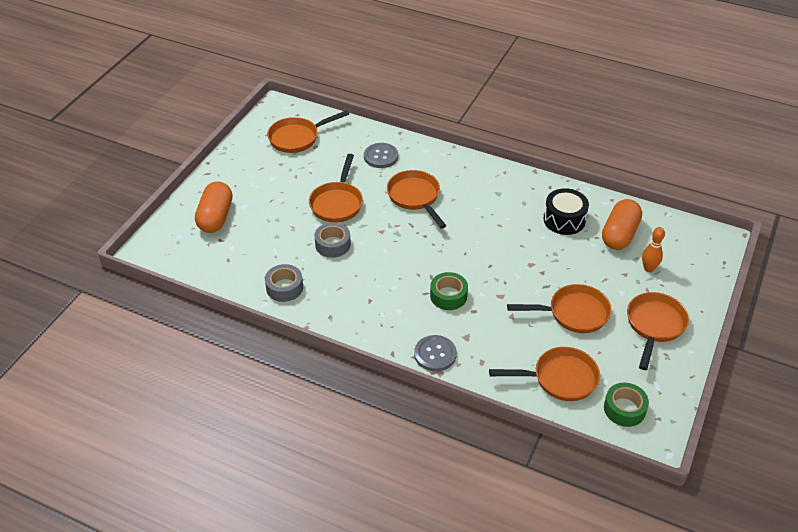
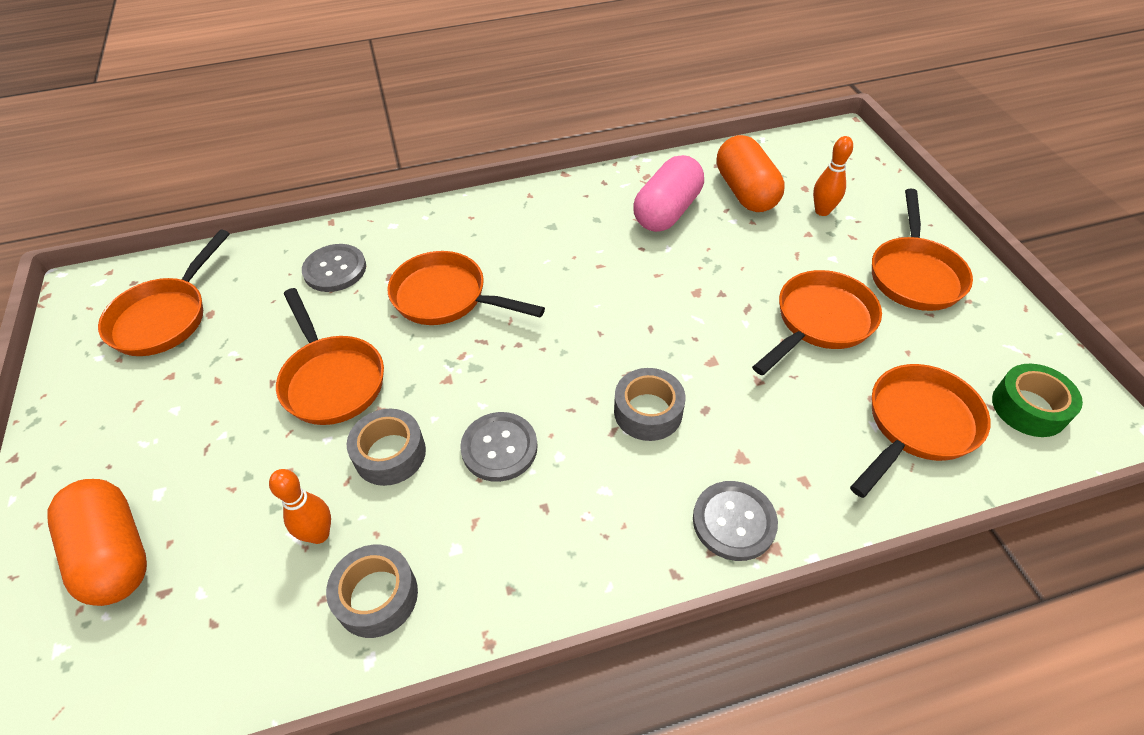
camera: 40 degrees left, 5 degrees up
(283, 255) = (319, 534): none -> orange bowling pin
(375, 269) = (499, 448): none -> grey button
(448, 296) = (648, 411): green tape -> grey tape
(564, 220) = (667, 211): black drum -> pink capsule
(654, 326) = (914, 274): orange pan -> orange pan turned 150 degrees counterclockwise

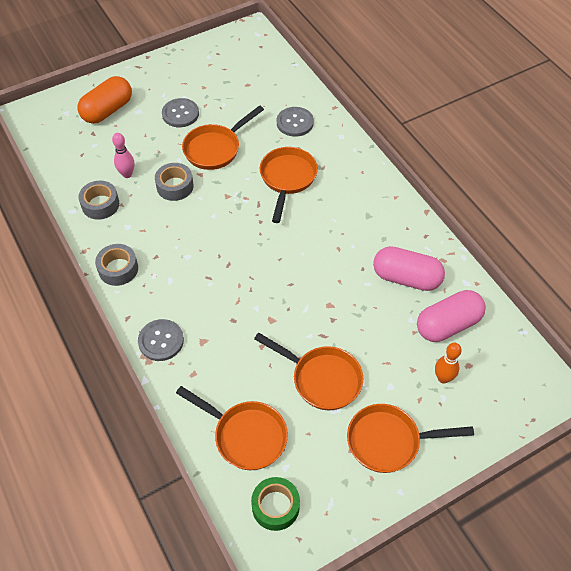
camera: 75 degrees right, 5 degrees up
(165, 317) = (240, 69): orange pan -> none
(319, 534) = (127, 174): orange bowling pin -> pink bowling pin
(499, 448) = (187, 229): grey button -> grey button (180, 114)
(648, 411) = (225, 292): grey tape -> grey tape (118, 269)
(745, 192) = (448, 325): orange capsule -> pink capsule

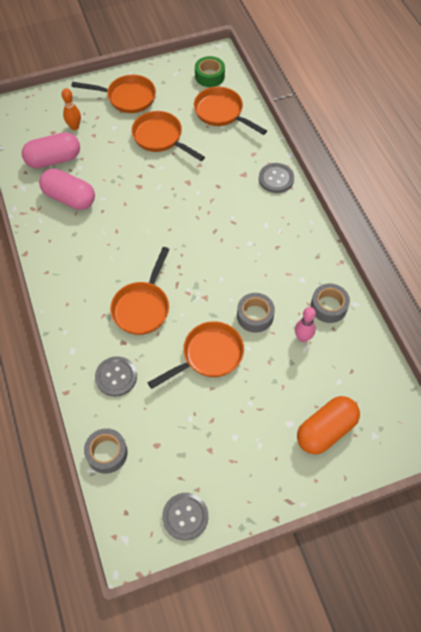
camera: 170 degrees left, 5 degrees up
(118, 269) = (310, 240): grey tape -> grey tape (107, 453)
(180, 114) = (241, 411): grey button -> grey button (185, 516)

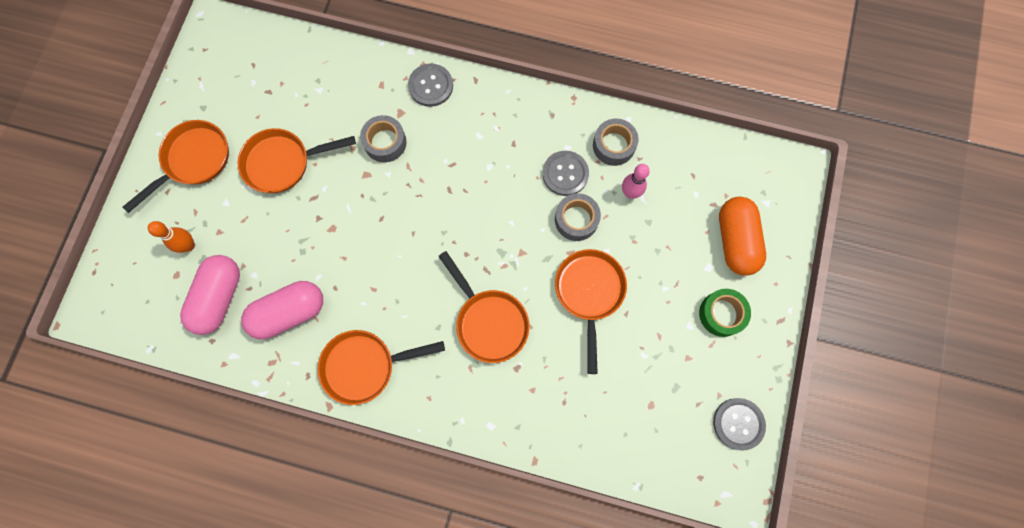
camera: 55 degrees left, 15 degrees up
(107, 453) = (628, 459): grey tape -> grey tape (385, 142)
(116, 377) = (551, 399): grey button -> grey button (565, 174)
(209, 76) = (237, 54): green tape -> green tape (721, 314)
(221, 113) = (300, 78): orange pan -> orange pan (365, 366)

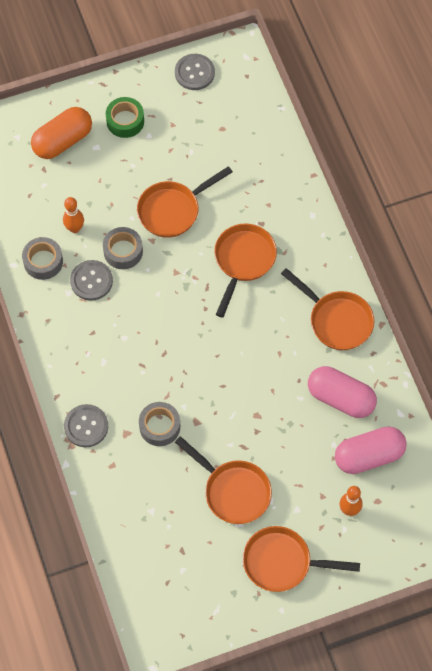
camera: 125 degrees left, 10 degrees down
(630, 193) = (75, 228): pink bowling pin -> orange bowling pin

